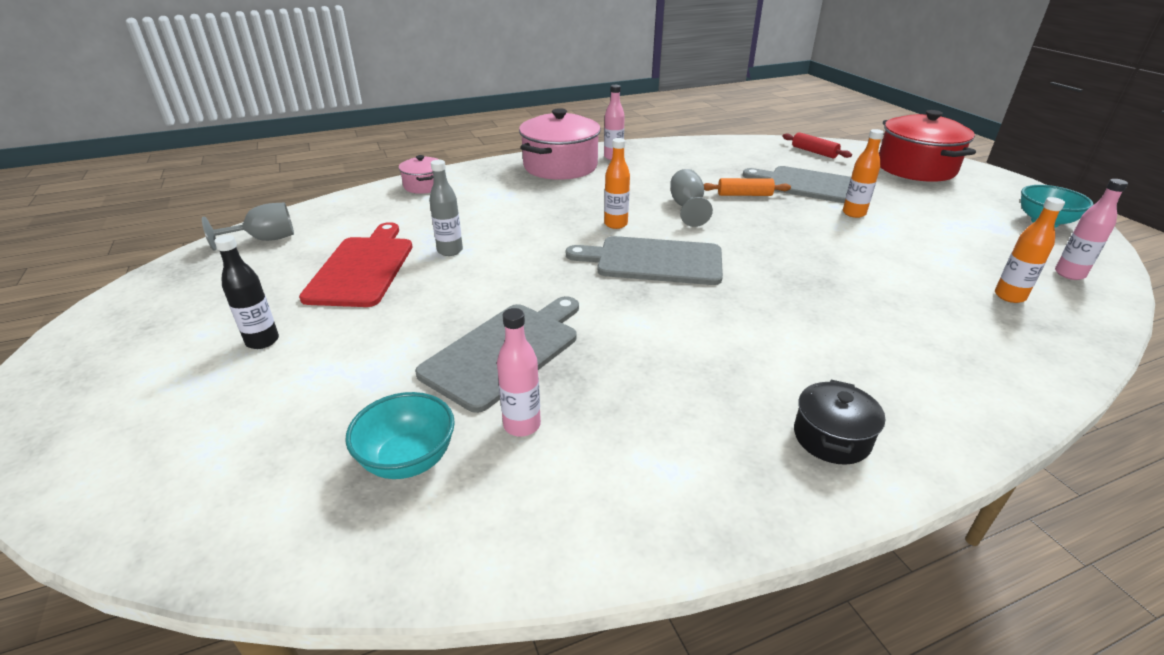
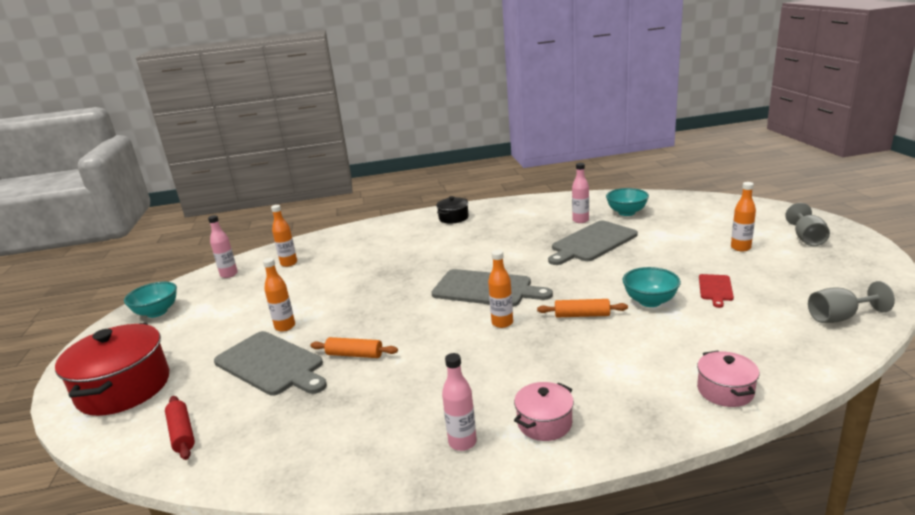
camera: 165 degrees left, 10 degrees down
(262, 341) = (740, 248): black bottle -> orange bottle
(363, 268) = (715, 289): red cutting board -> red cutting board, size x0.50
(450, 251) = (650, 301): grey bottle -> turquoise bowl
(530, 234) = (582, 315): none -> orange rolling pin
(560, 166) = (544, 423): pink pot -> pink pot, size x0.52
(687, 208) = (425, 340): grey goblet -> grey goblet (807, 238)

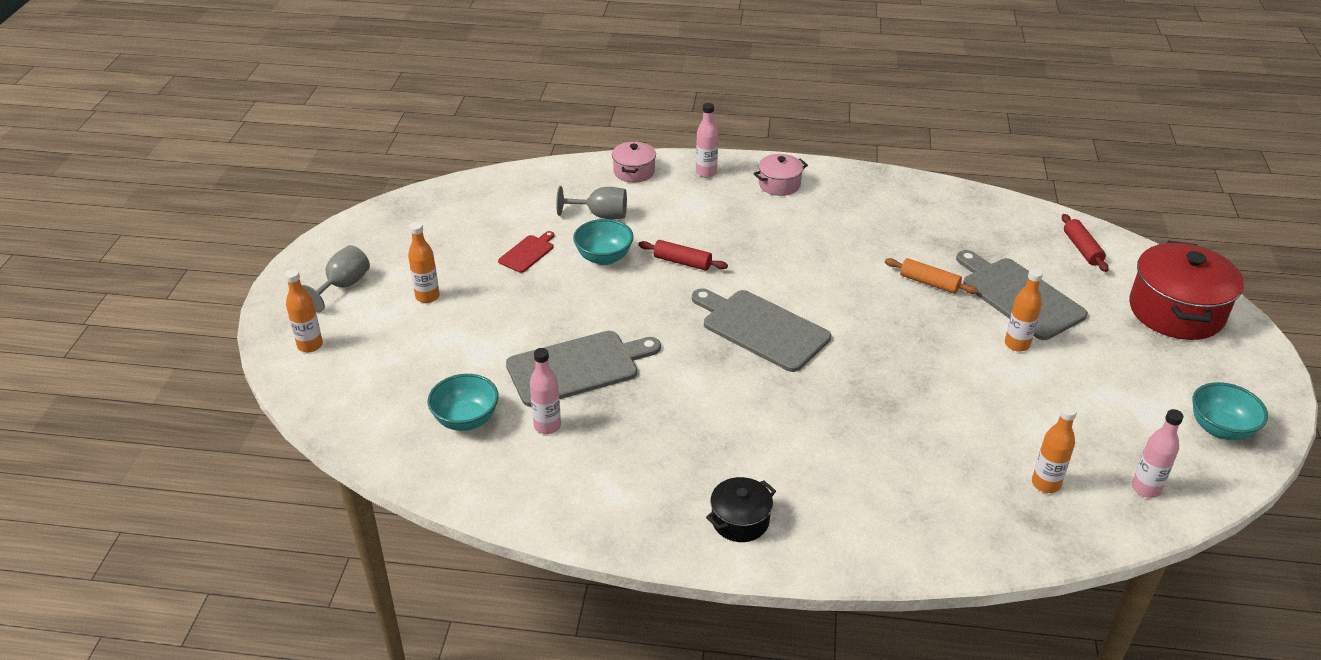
camera: 165 degrees left, 15 degrees up
(462, 442) = (845, 187): pink bottle -> pink bottle (706, 173)
(502, 323) = (766, 276): orange bottle -> orange bottle (310, 345)
(582, 315) = (682, 262): orange rolling pin -> red rolling pin
(839, 317) = (473, 196): grey goblet -> grey goblet (600, 215)

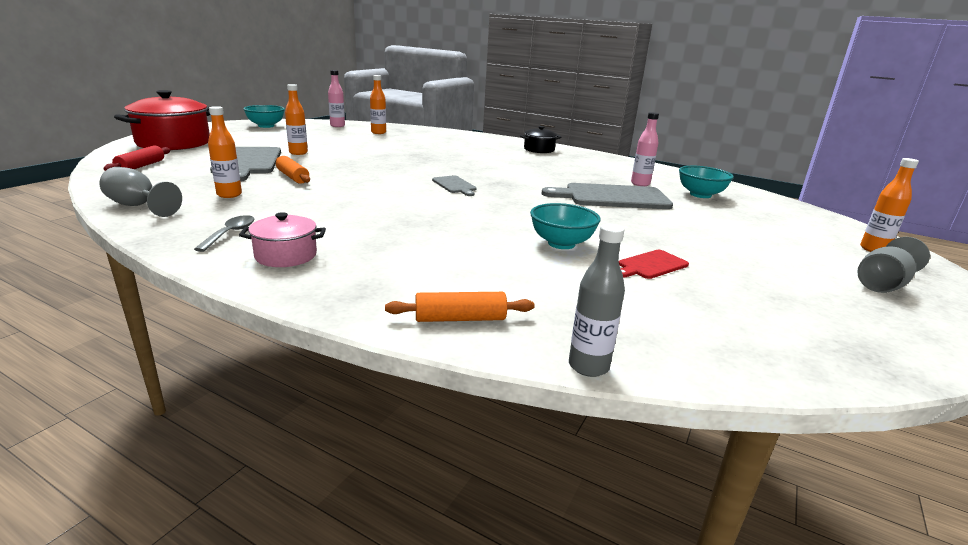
camera: 160 degrees left, 15 degrees down
(427, 296) = (765, 256): orange bottle -> orange bottle (229, 195)
(556, 164) = (588, 366): none -> grey bottle
(600, 215) = (545, 278): grey goblet -> grey goblet (138, 206)
(634, 172) = (460, 318): pink pot -> orange rolling pin
(682, 262) = (481, 225): red rolling pin -> none
(706, 173) = (356, 290): pink bottle -> none
(761, 328) = (454, 185): grey cutting board -> grey cutting board, size x0.50
(843, 191) = (230, 234): none -> grey spoon

